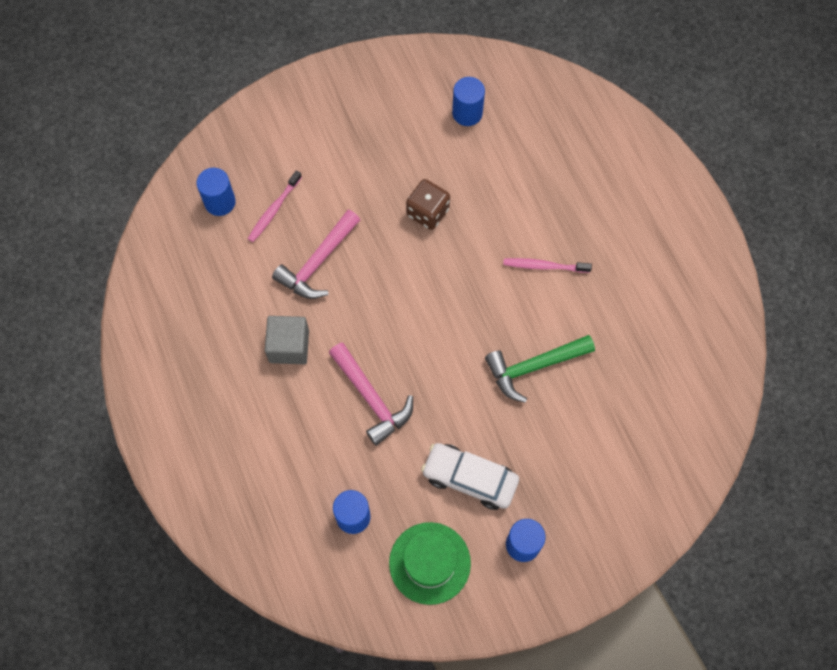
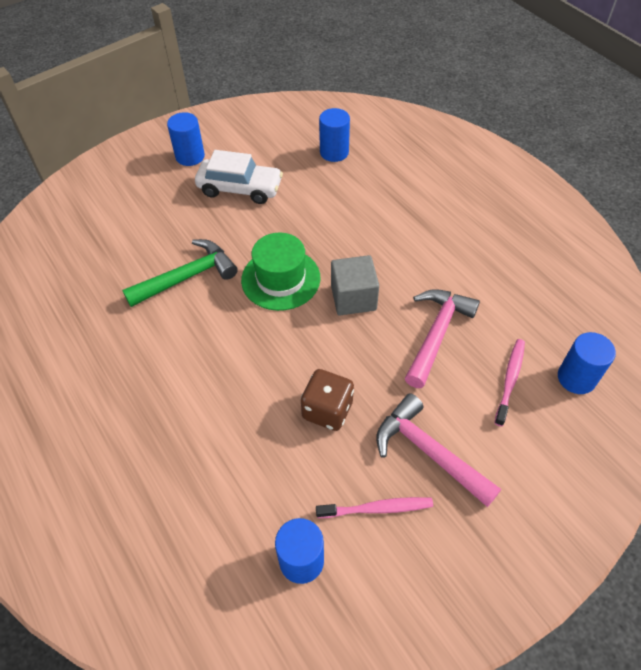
camera: 170 degrees right, 15 degrees down
(289, 346) = (435, 255): grey cube -> grey cube (353, 298)
(372, 398) = (341, 228): pink hammer -> pink hammer (428, 451)
(429, 563) = (265, 136): green hat -> green hat (281, 279)
(544, 266) = (180, 373): pink toothbrush -> pink toothbrush (377, 508)

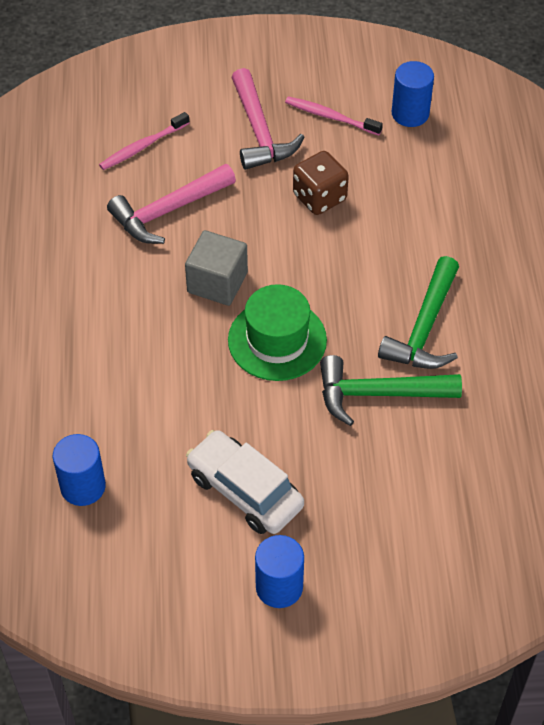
camera: 150 degrees left, 0 degrees up
(176, 338) = (424, 328): none -> green hammer
(576, 378) = (86, 122): blue cylinder -> none

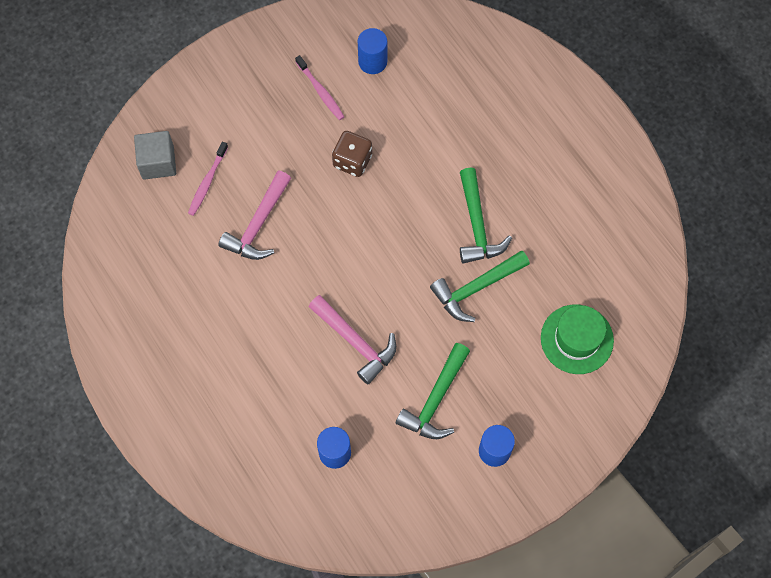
camera: 30 degrees left, 15 degrees up
(217, 282) = (326, 262): grey cube -> grey cube (158, 162)
(245, 491) = (435, 400): white car -> green hammer
(259, 132) = (280, 128): pink hammer -> pink hammer (356, 342)
(277, 340) = (390, 284): green hat -> green hat (577, 339)
(330, 117) = (320, 91): pink toothbrush -> pink toothbrush turned 120 degrees counterclockwise

